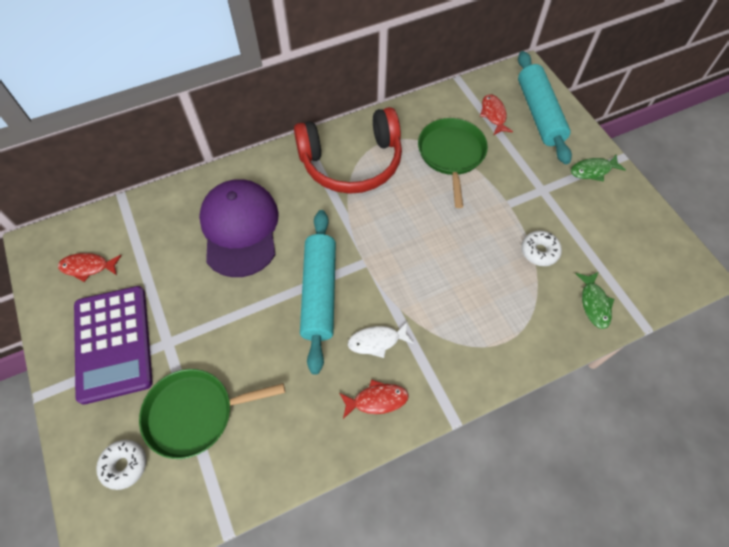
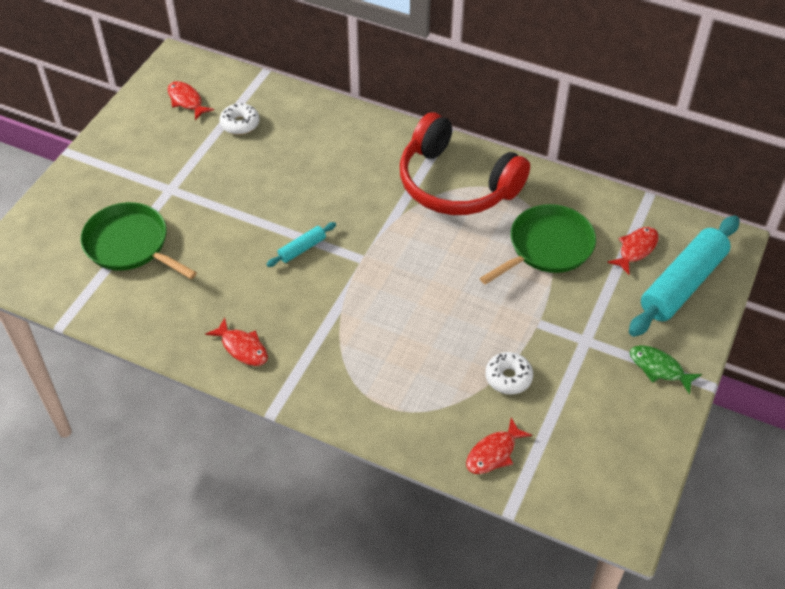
camera: 50 degrees right, 10 degrees down
(113, 343) = (141, 160): purple calculator -> none
(124, 465) = (59, 234): white donut -> white donut (240, 124)
(240, 229) = (310, 160): purple cap -> none
(319, 293) = (302, 249): turquoise rolling pin -> turquoise rolling pin, size x0.45
(377, 341) = (295, 315): white fish -> none
(594, 304) = (493, 453): green fish -> red fish

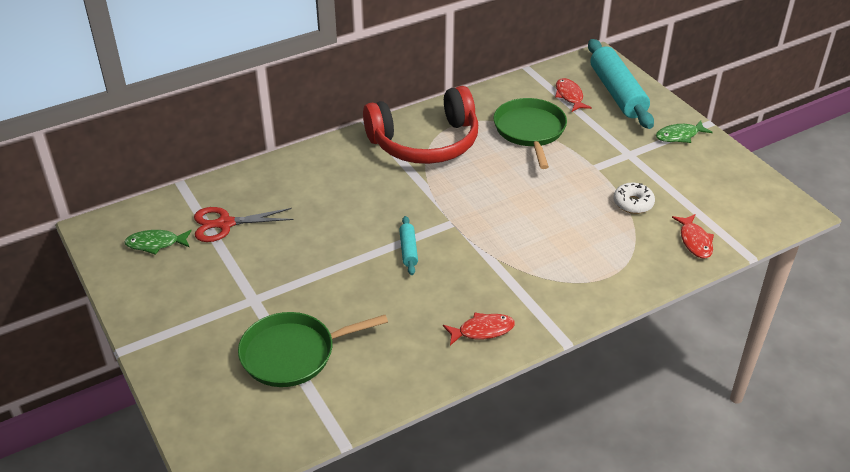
camera: 55 degrees left, 10 degrees down
(186, 101) = (155, 244): red fish -> green fish
(240, 124) = (225, 224): white donut -> red scissors

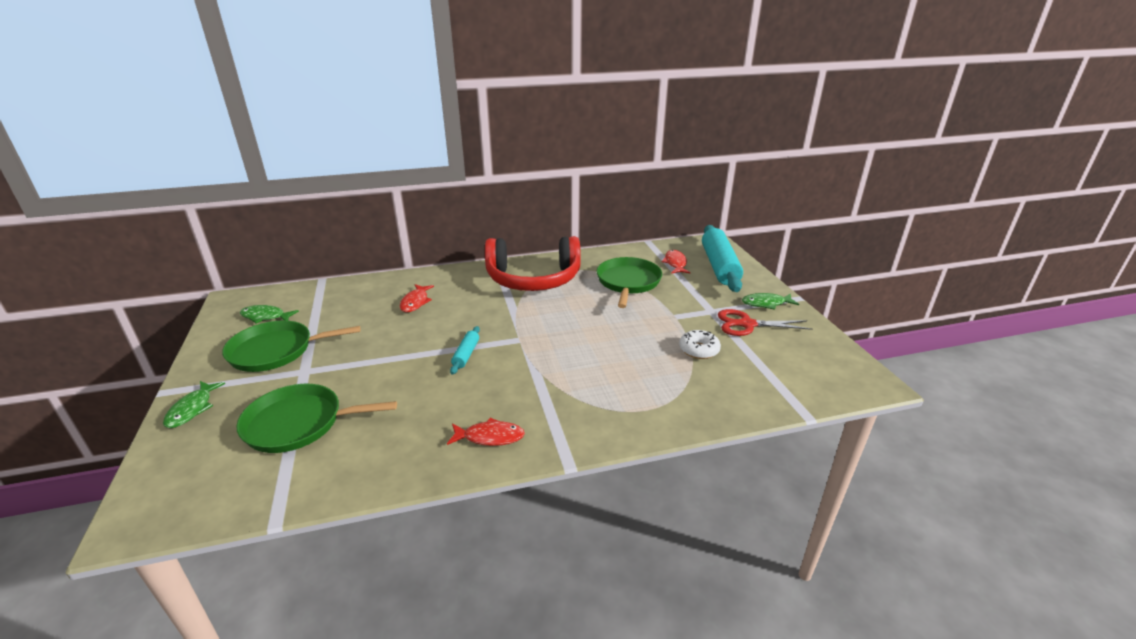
camera: 15 degrees right, 10 degrees down
(171, 361) = (192, 409): none -> green fish
(204, 282) = (276, 351): none -> green pan
(225, 224) = (330, 311): red scissors -> red scissors (747, 324)
(694, 241) = (750, 392): red fish -> red fish (415, 302)

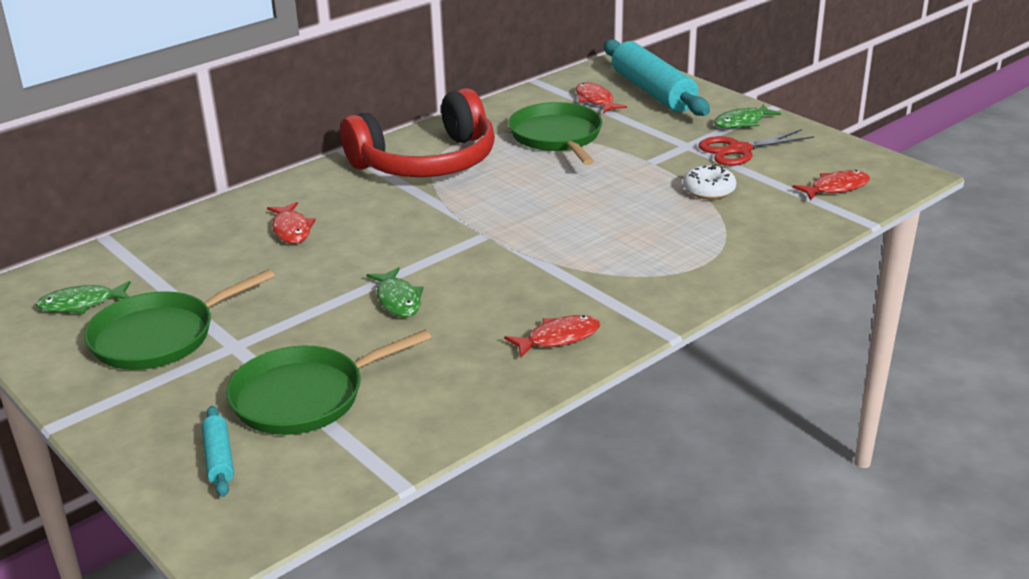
camera: 25 degrees left, 0 degrees up
(192, 409) = (130, 428): green fish -> green fish (398, 300)
(466, 354) = (435, 269): turquoise rolling pin -> turquoise rolling pin (219, 459)
(801, 376) = (836, 188): none -> red fish

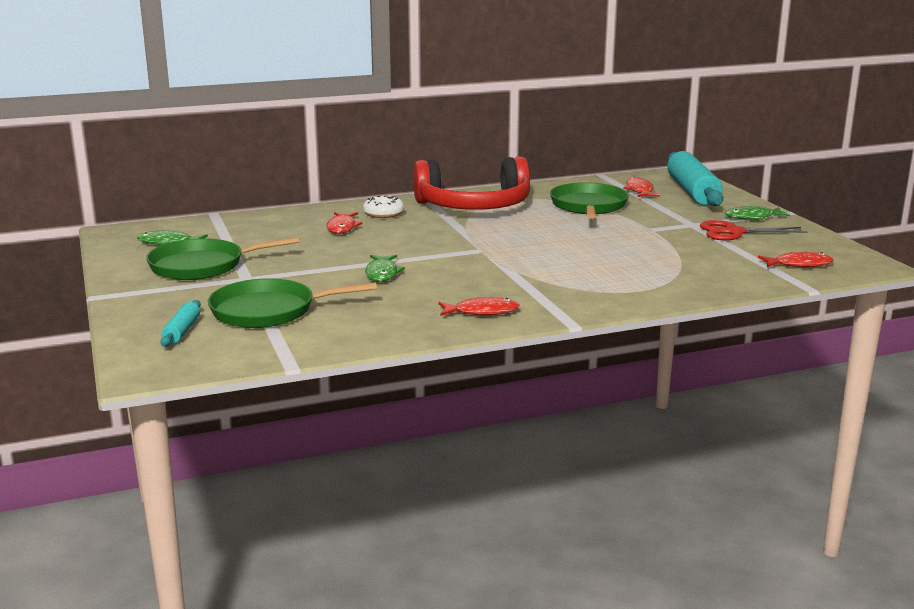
camera: 20 degrees right, 10 degrees down
(709, 190) = (685, 251): white donut -> white donut (383, 213)

